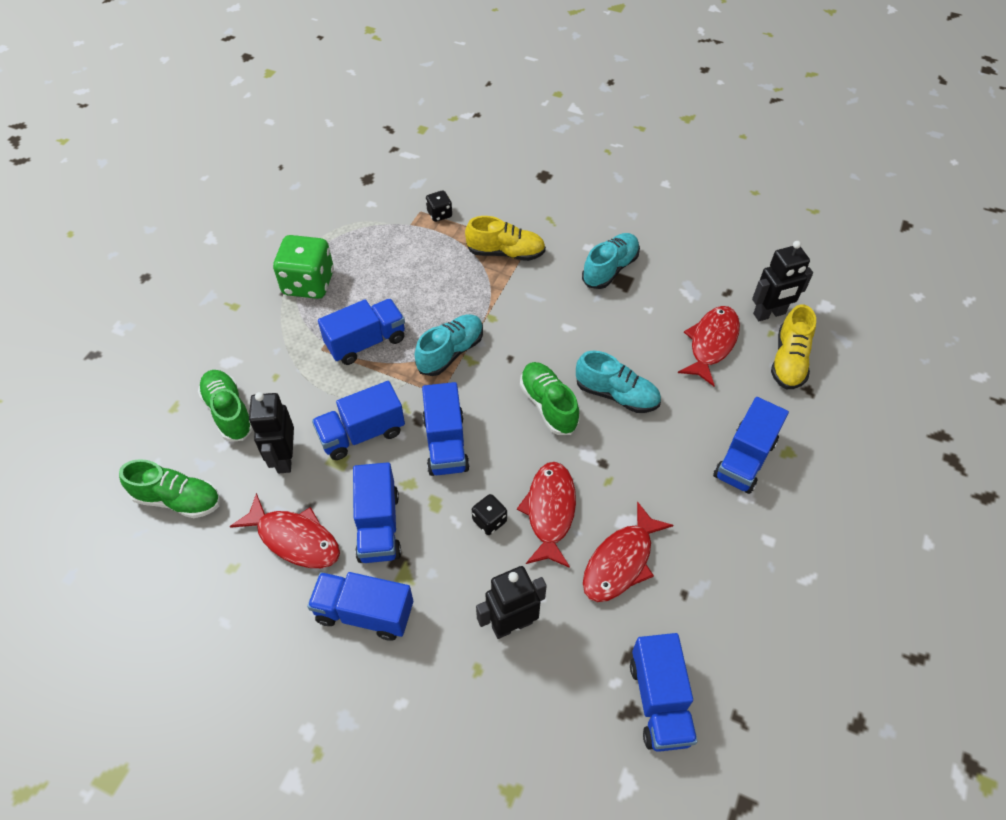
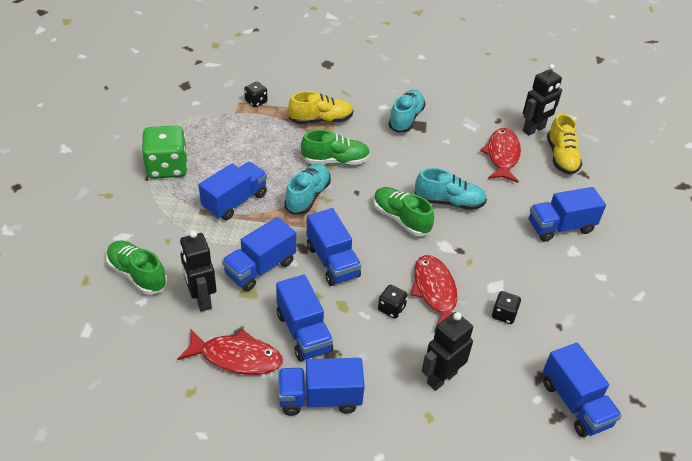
camera: 20 degrees left, 10 degrees down
(178, 499) = (119, 350): green shoe -> green shoe (335, 161)
(621, 561) = (504, 314): red fish -> black dice
(744, 459) = (560, 227): blue truck -> blue truck turned 60 degrees clockwise

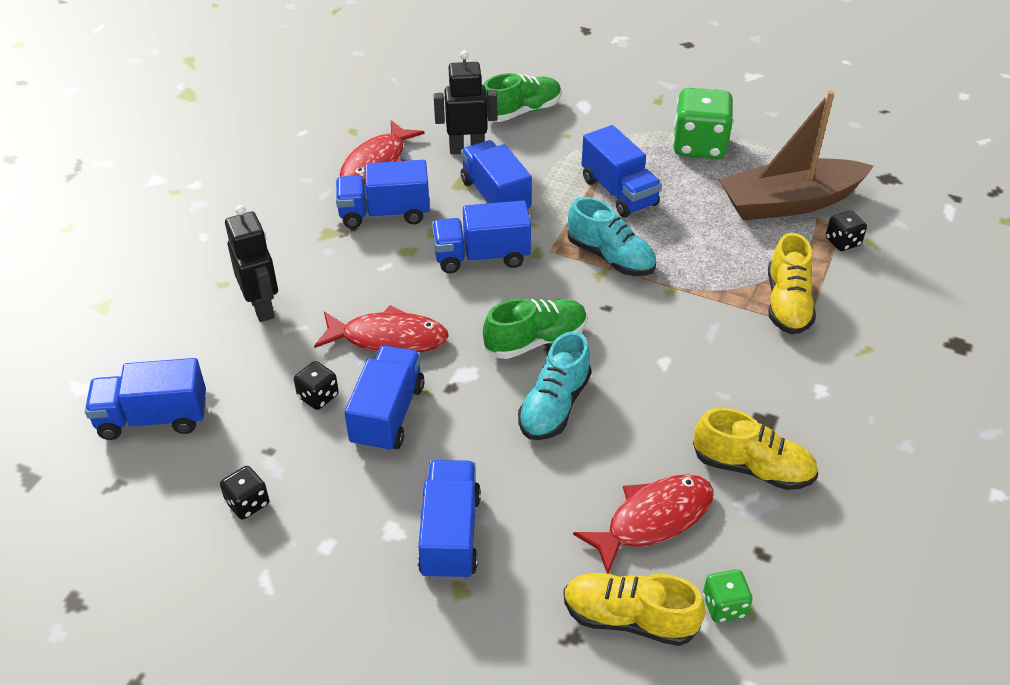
camera: 110 degrees right, 0 degrees up
(223, 123) = (789, 203): none -> brown boat
(320, 398) = (294, 210): blue truck -> blue truck (388, 415)
(335, 161) = (682, 300): green shoe -> none
(391, 309) = (382, 291): black dice -> black dice (247, 503)
(406, 119) = (781, 411): turquoise shoe -> none
(449, 126) = (752, 468): none -> yellow shoe
(502, 156) = (653, 520): red fish -> red fish turned 60 degrees counterclockwise
(534, 129) = (724, 606): black robot -> green dice

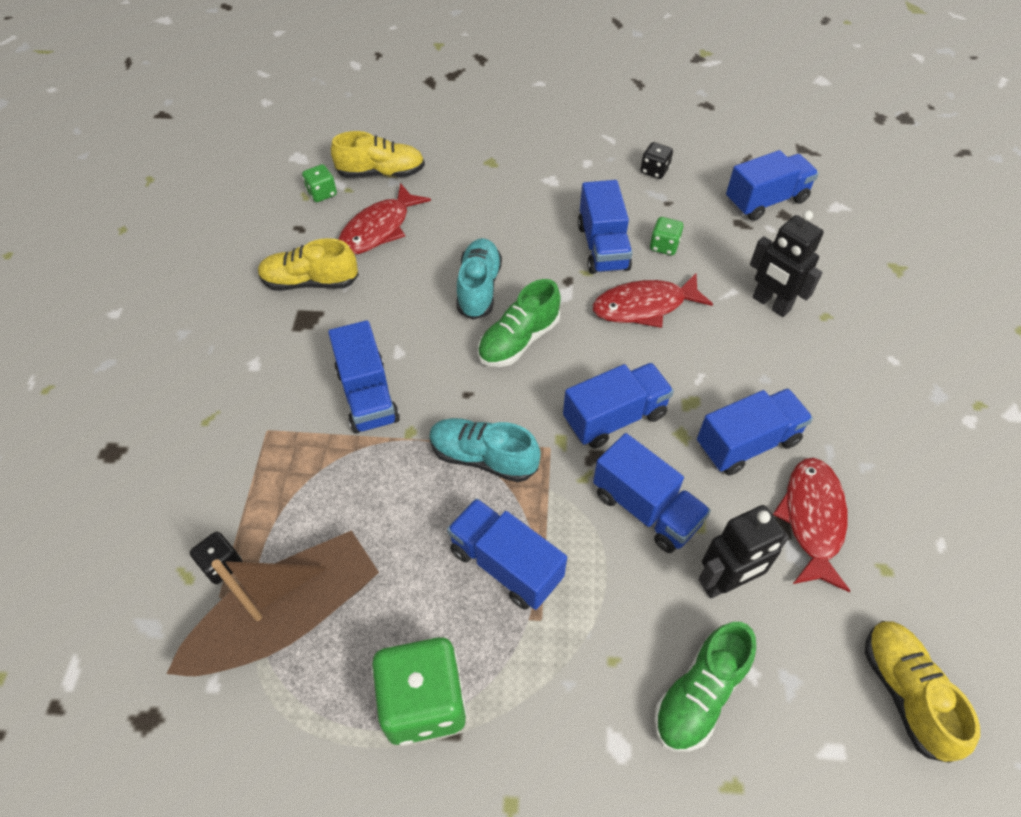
camera: 160 degrees right, 10 degrees up
(318, 396) = (664, 246): black dice -> green dice
(450, 535) = (512, 187): blue truck -> blue truck (367, 395)
(787, 304) = (287, 451): yellow shoe -> yellow shoe (905, 693)

